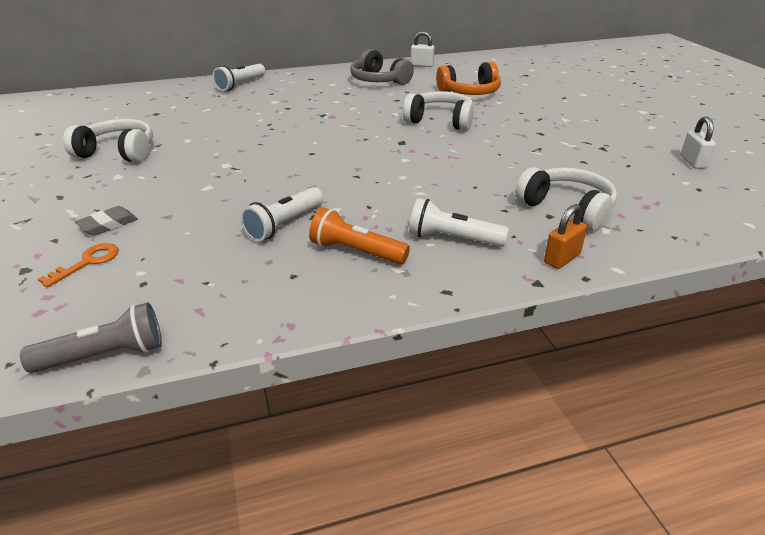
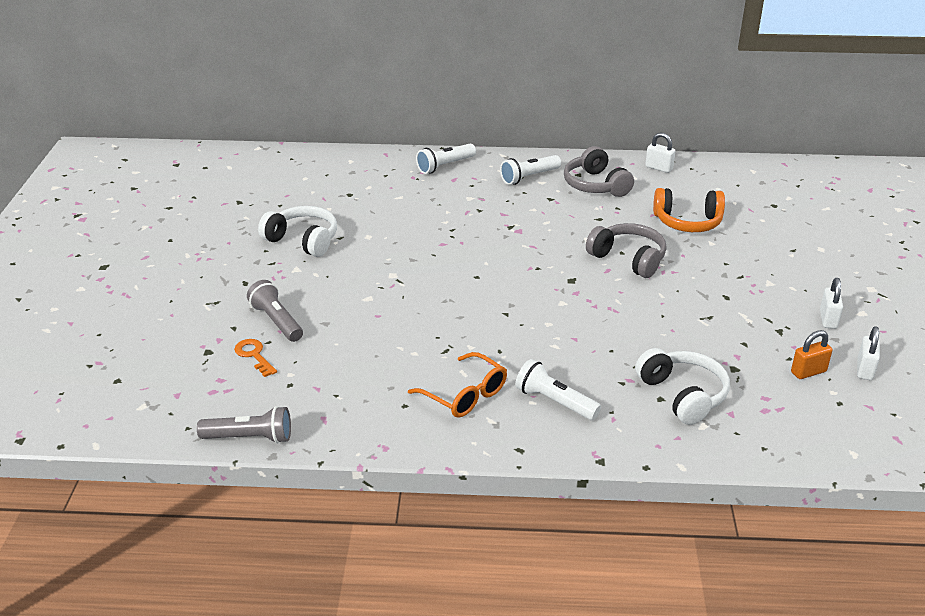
camera: 20 degrees right, 0 degrees up
(88, 262) = (254, 355): orange key -> orange key turned 90 degrees counterclockwise
(108, 224) = (277, 321): grey eraser -> grey flashlight
(284, 224) = (418, 353): white flashlight -> white flashlight (529, 177)
(356, 252) = (465, 395): orange flashlight -> orange glasses
(440, 121) = (628, 259): white headphones -> grey headphones
(562, 259) = (639, 444): orange padlock -> orange padlock (808, 372)
(631, 134) = (828, 319): none -> white padlock

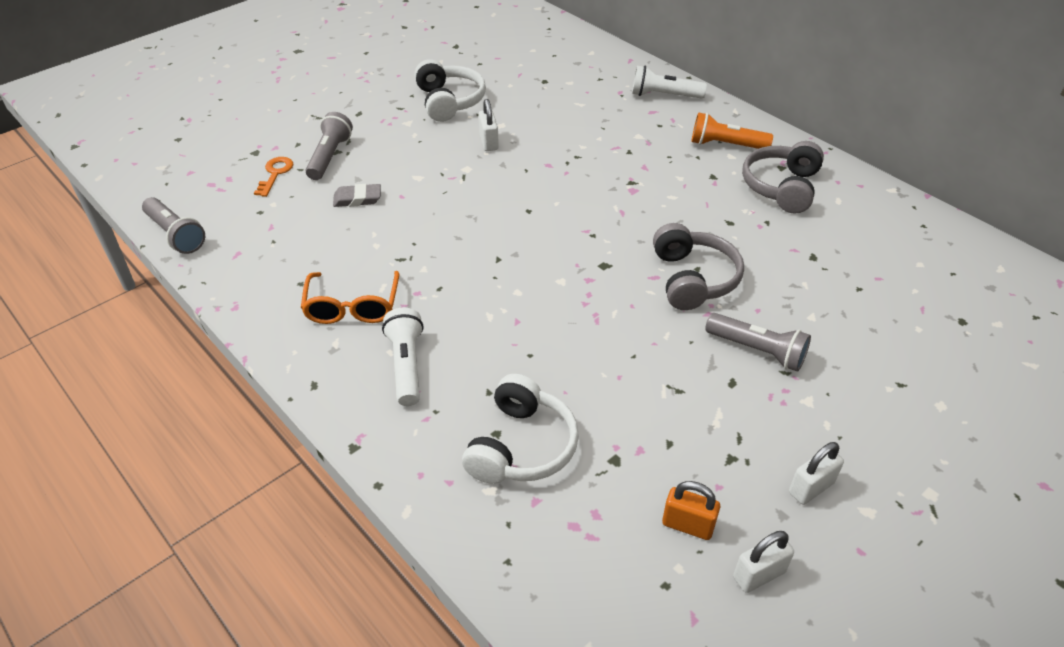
camera: 45 degrees right, 10 degrees up
(349, 335) = (357, 199): none -> grey eraser
(529, 177) = (726, 145): white flashlight -> orange flashlight
(659, 168) = (883, 205): white padlock -> white padlock (489, 142)
(687, 222) = (821, 279): orange headphones -> none
(713, 274) = (757, 350): none -> grey flashlight

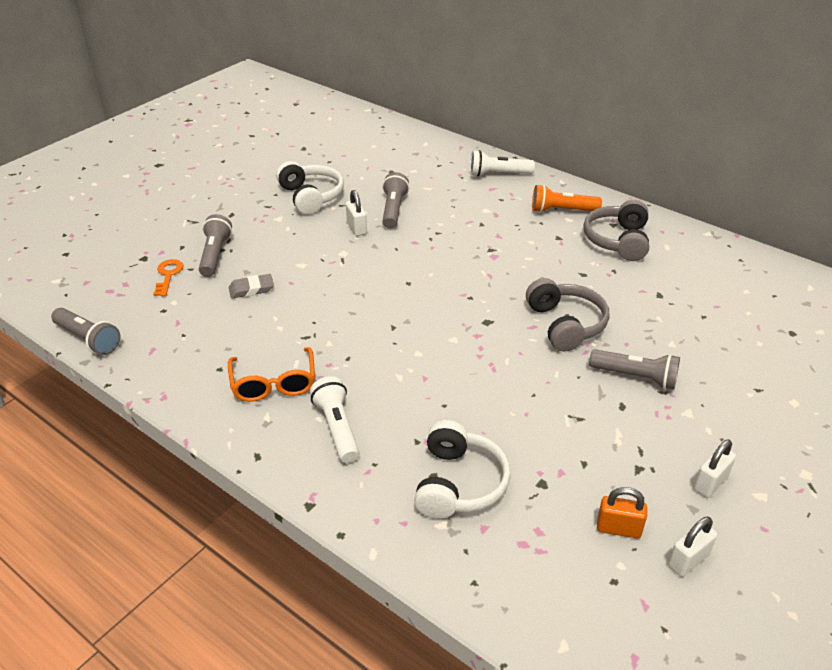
camera: 10 degrees left, 5 degrees down
(535, 125) = (393, 210): none -> grey flashlight

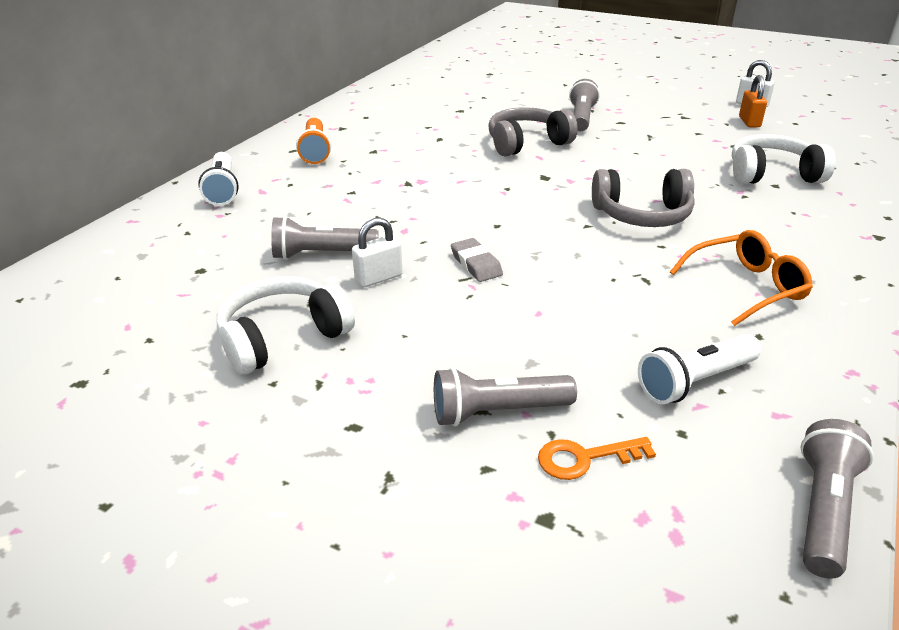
camera: 100 degrees left, 5 degrees down
(251, 289) = (574, 346): grey eraser -> grey eraser (476, 264)
(337, 428) = (771, 236): white flashlight -> white flashlight (695, 381)
(618, 241) = (373, 125): grey headphones -> grey headphones (642, 215)
(710, 483) = (676, 98): white padlock -> none

